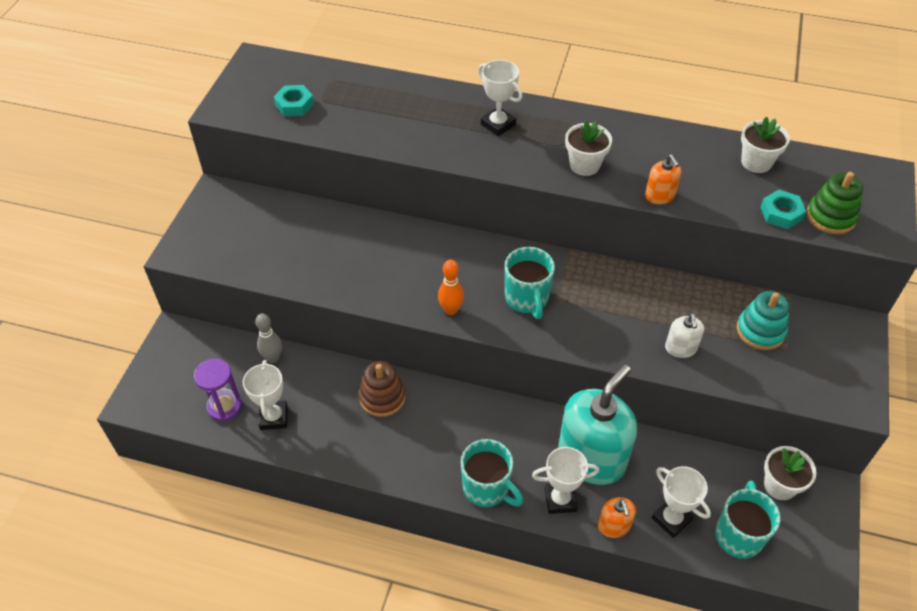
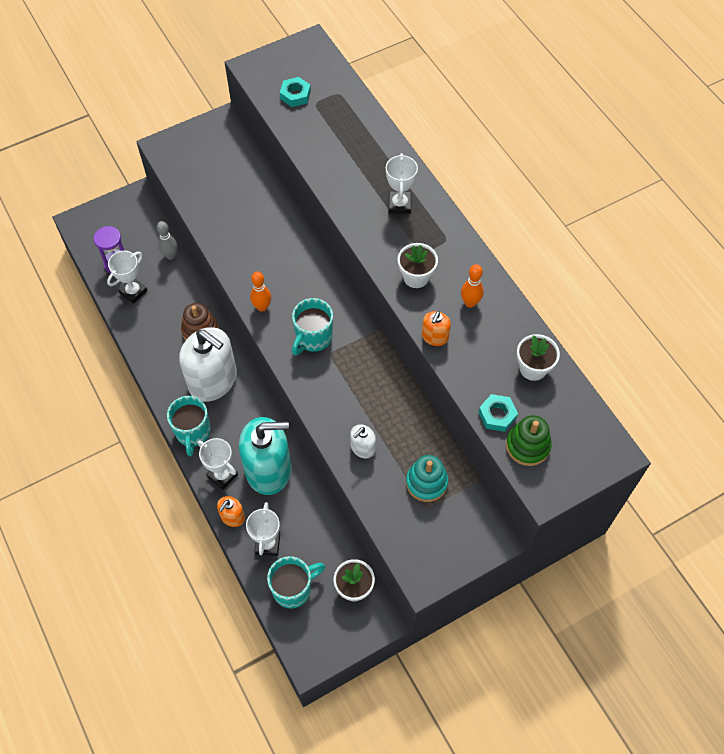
camera: 45 degrees right, 10 degrees up
(448, 428) = (213, 380): none -> white soap dispenser
(649, 153) = (470, 303): none -> orange bowling pin

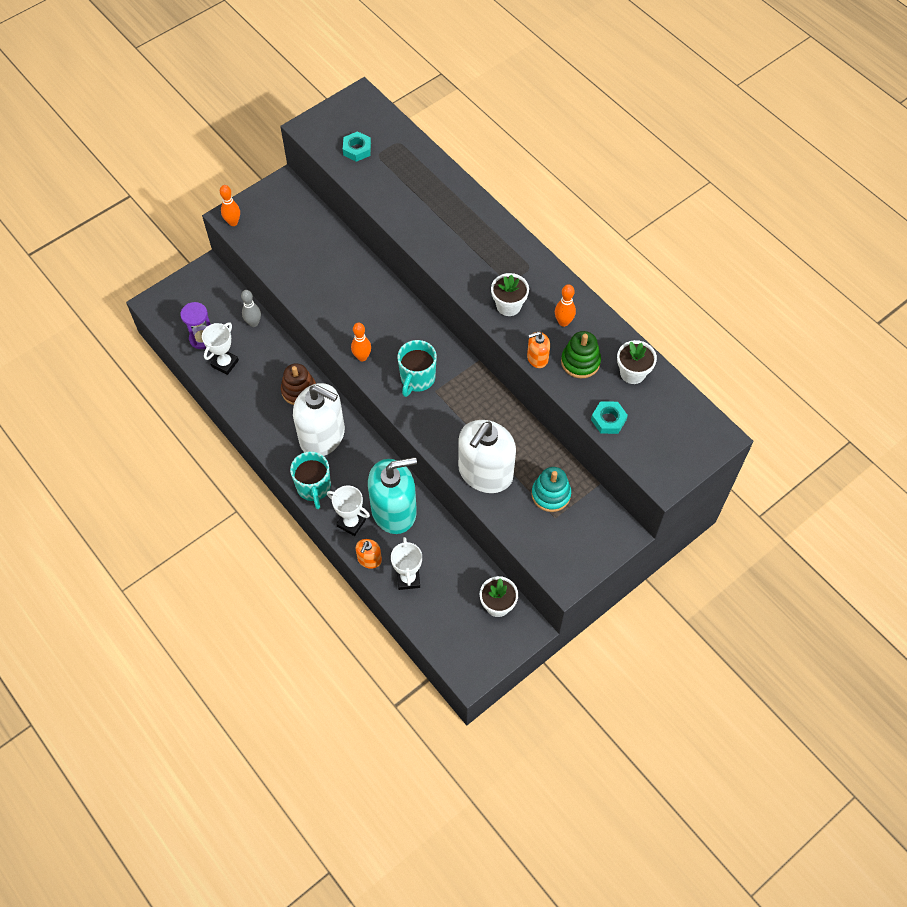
camera: 10 degrees left, 0 degrees up
(164, 152) = (233, 222): none -> orange bowling pin
(293, 589) = (441, 615): turquoise mug -> none
(362, 448) = (485, 472): white soap dispenser -> white soap dispenser, size x2.25
(399, 205) = (479, 240): white trophy -> none
(435, 337) = (537, 358): orange soap dispenser -> orange soap dispenser turned 60 degrees clockwise
(527, 446) = (641, 443): green stacking toy -> green stacking toy (580, 362)

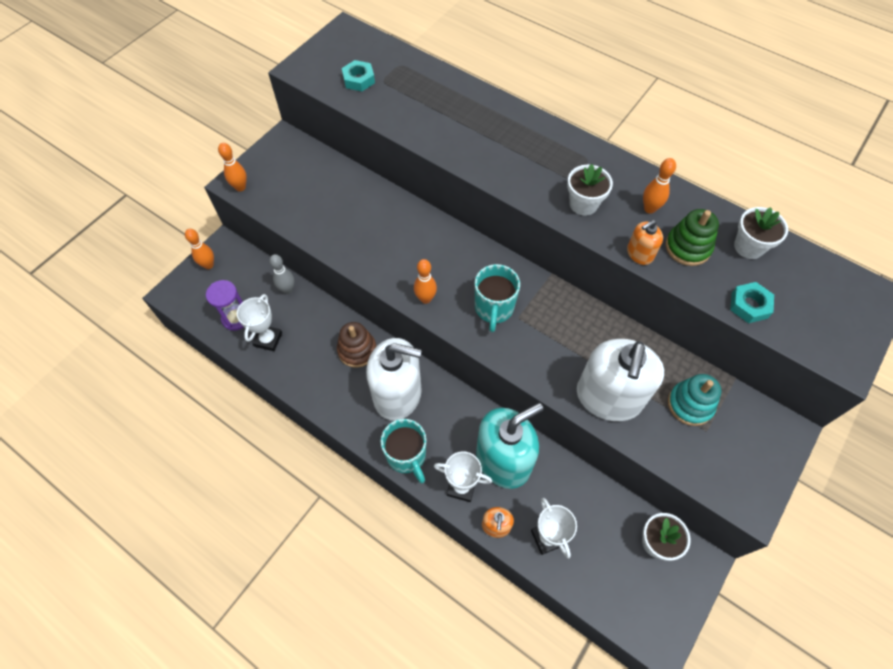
camera: 15 degrees left, 0 degrees up
(190, 285) = (208, 265): none -> orange bowling pin

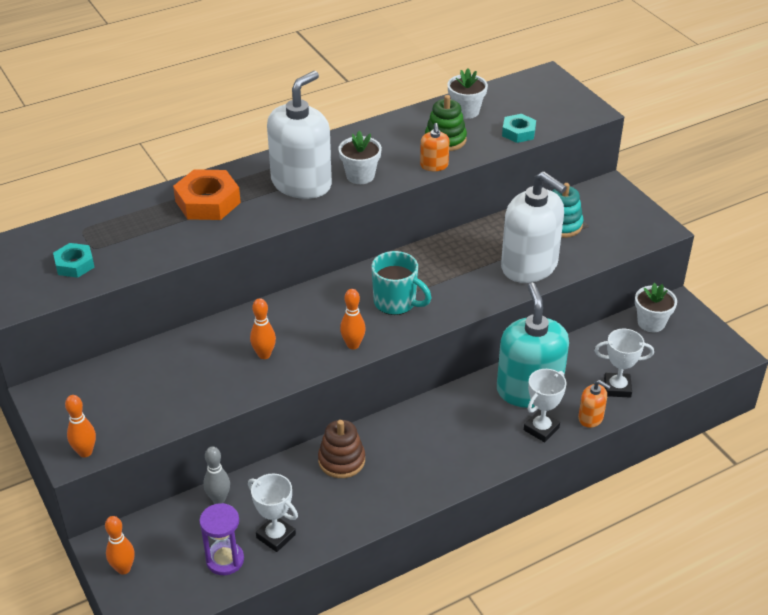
camera: 65 degrees left, 20 degrees down
(397, 394) = (414, 444): white soap dispenser -> white soap dispenser (301, 183)
(407, 456) = (488, 459): turquoise mug -> none
(478, 119) = (208, 202): none -> orange nut
(649, 208) = (392, 143): orange bowling pin -> orange bowling pin (264, 355)

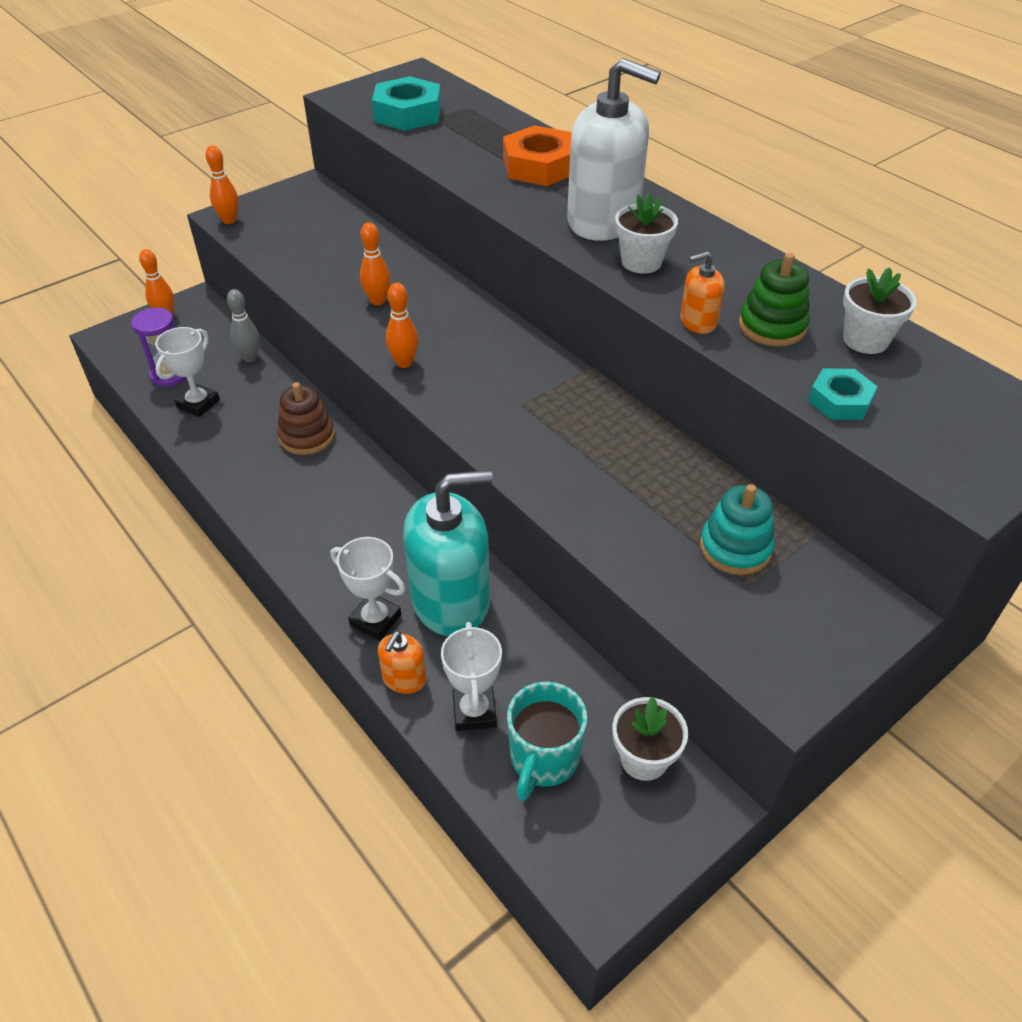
camera: 80 degrees right, 5 degrees up
(74, 264) = (407, 113): turquoise nut -> turquoise nut, size x1.67
(396, 303) = (492, 389): turquoise mug -> turquoise mug (543, 759)
(529, 266) = (613, 515): white soap dispenser -> none

